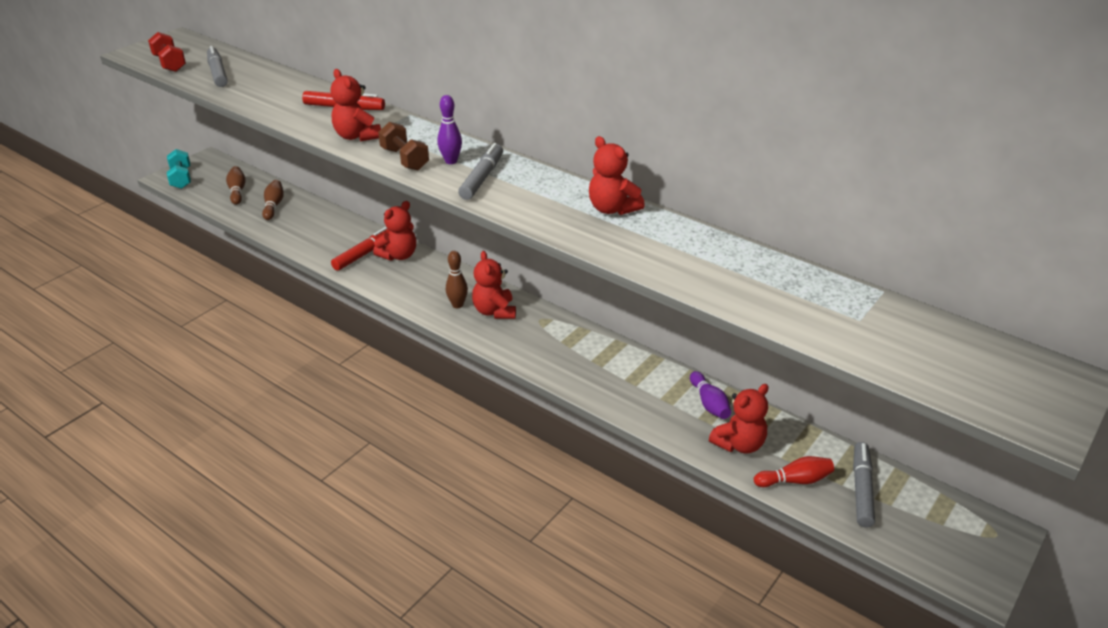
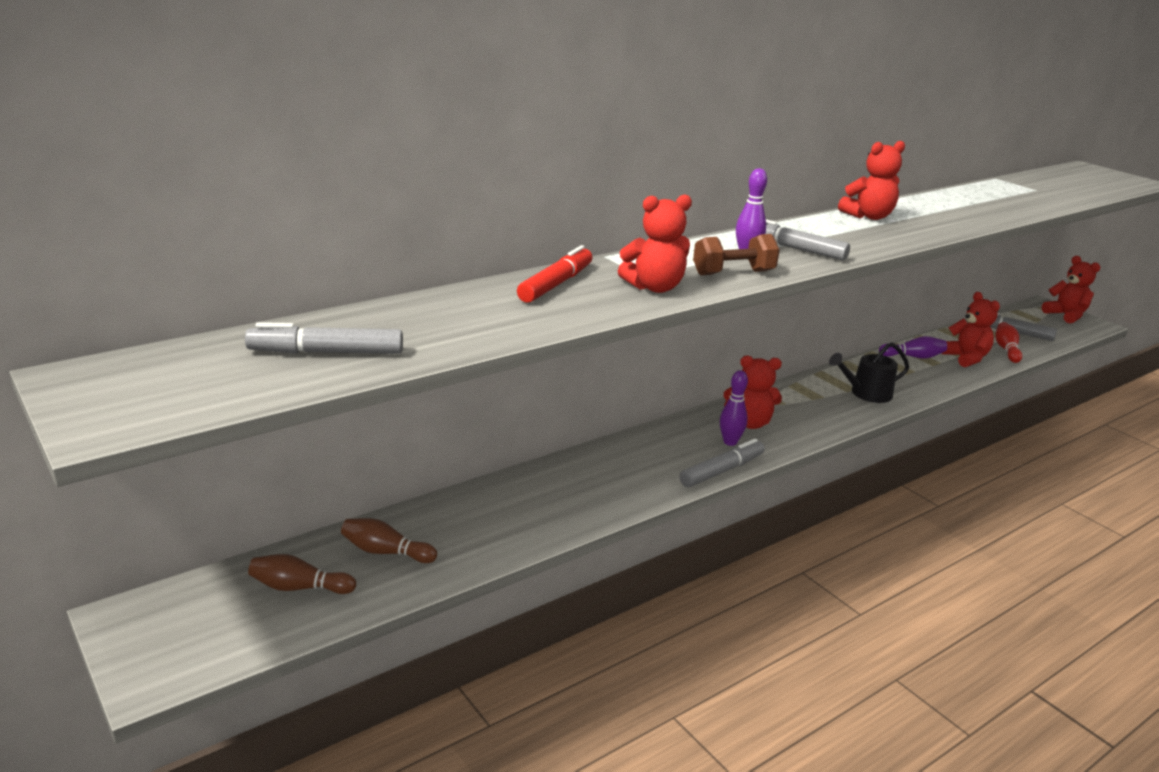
camera: 75 degrees left, 10 degrees down
(169, 63) = (222, 391): red dumbbell -> none
(181, 178) = (178, 657): turquoise dumbbell -> none
(364, 254) = (584, 487): red marker -> none
(398, 255) = (601, 463): red teddy bear -> red teddy bear (1066, 315)
(412, 305) = (722, 471): none -> grey marker
(457, 305) = (730, 442): brown bowling pin -> purple bowling pin
(594, 373) = (866, 393): none -> black watering can

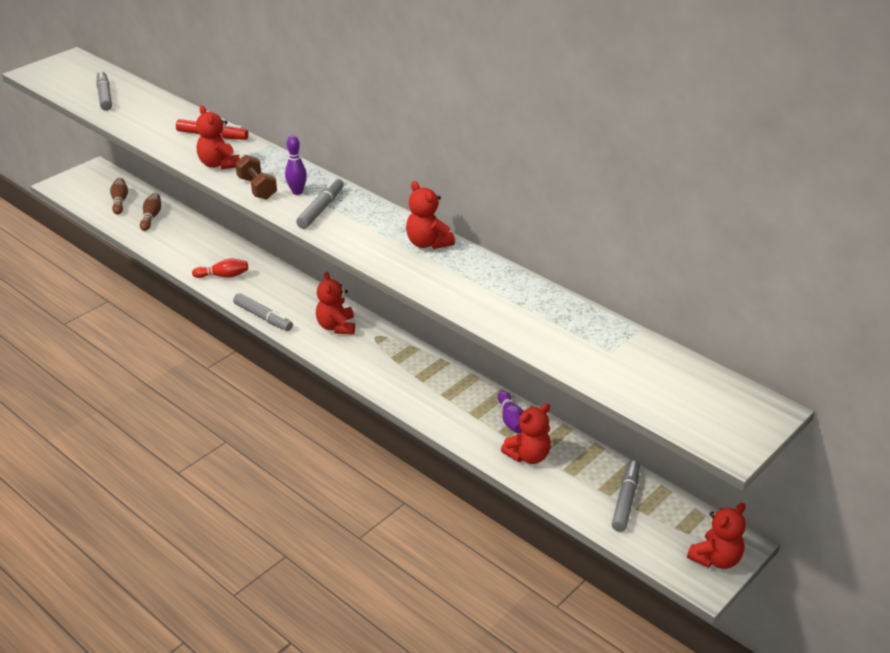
camera: 80 degrees right, 10 degrees up
(730, 442) = (304, 319): purple bowling pin -> none
(866, 393) = (415, 387): black watering can -> none
(1006, 350) = (569, 489): red bowling pin -> red bowling pin (223, 276)

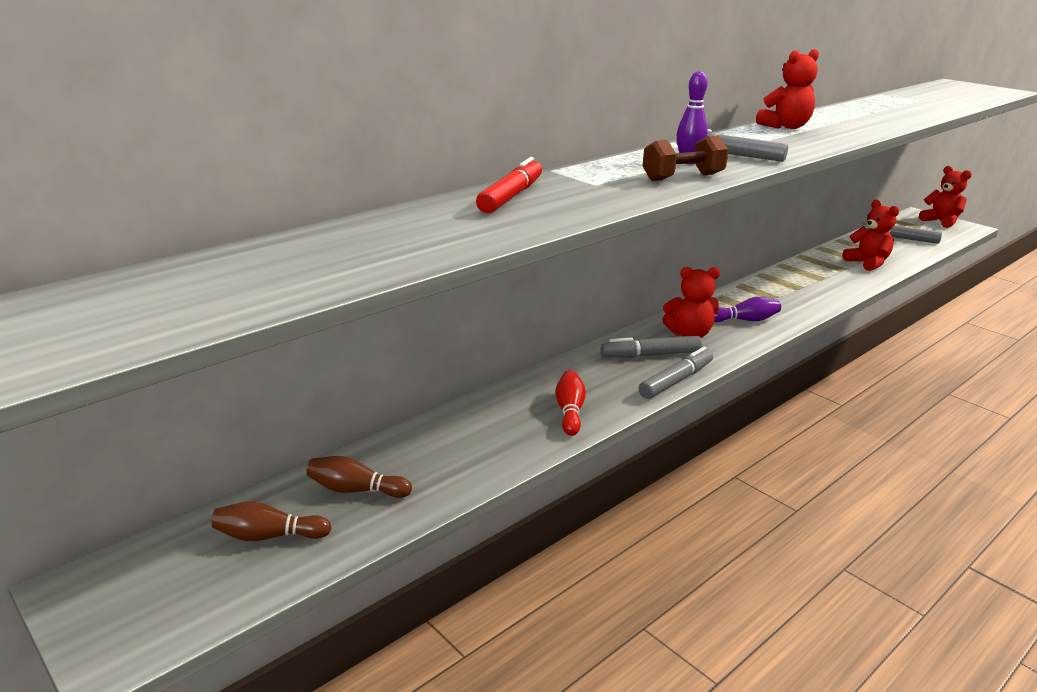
camera: 85 degrees left, 10 degrees down
(105, 96) = (284, 272): grey marker -> grey marker (650, 355)
(219, 164) = (611, 193): red teddy bear -> none
(511, 419) = (820, 265): purple bowling pin -> purple bowling pin (745, 320)

